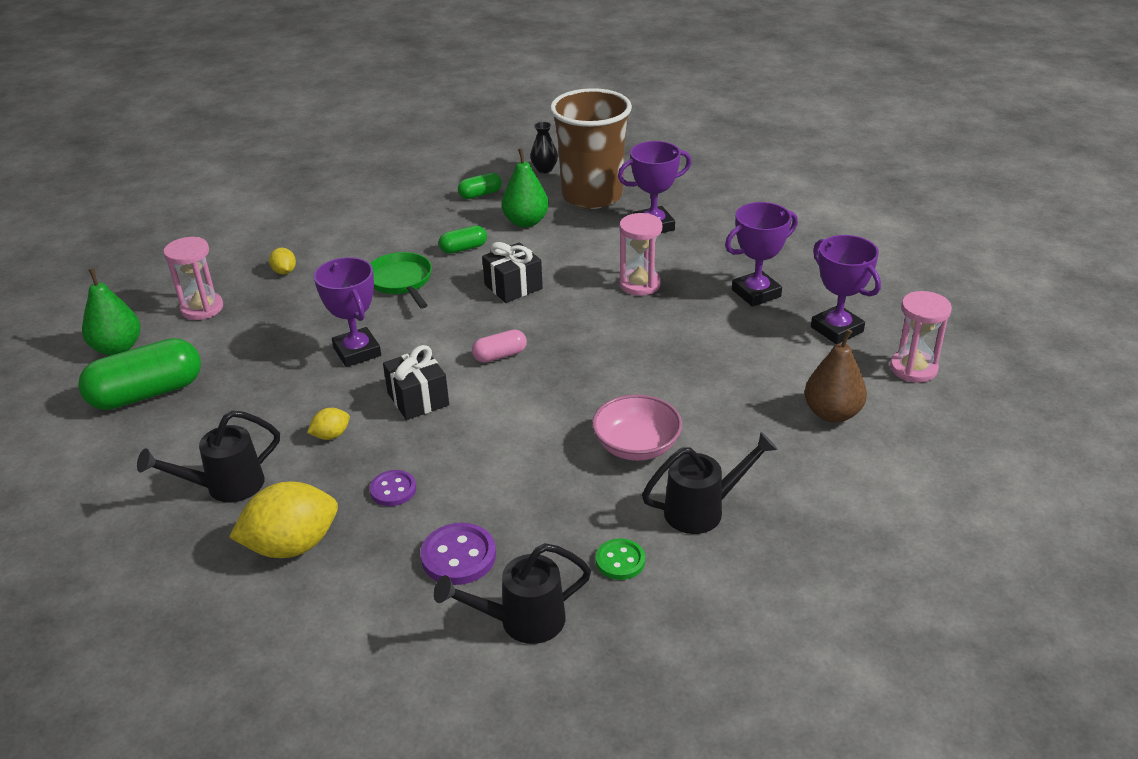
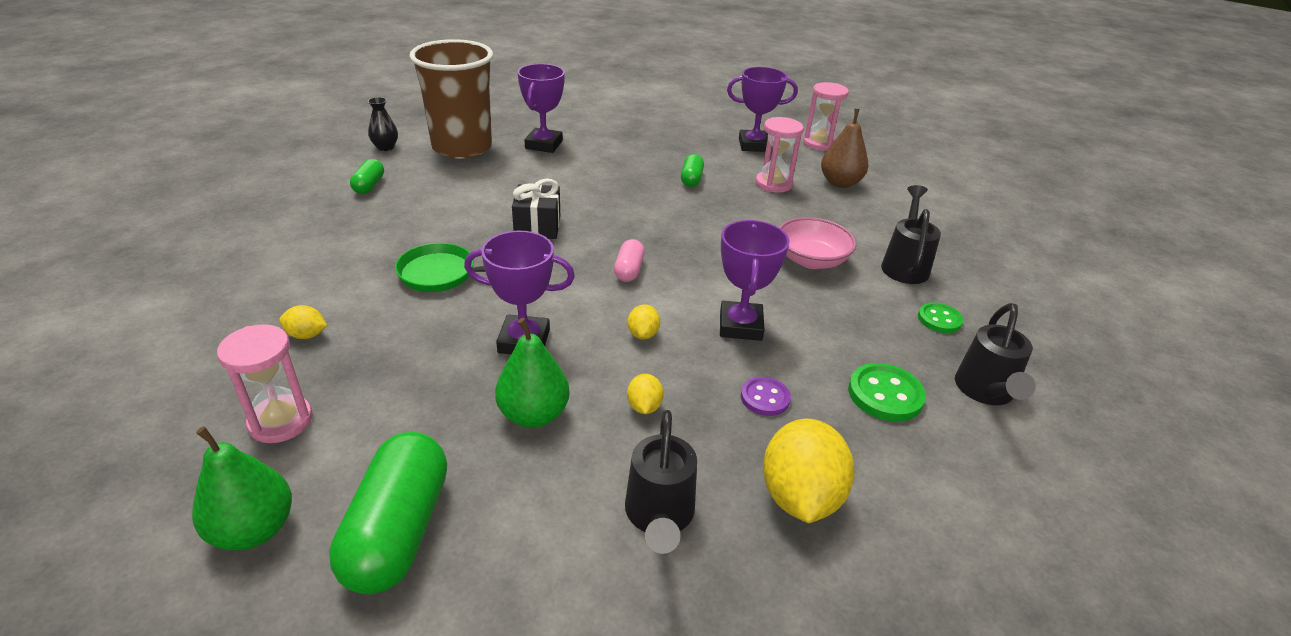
camera: 60 degrees left, 0 degrees up
(418, 399) = (643, 334): black gift -> yellow lemon
(458, 556) = (885, 394): purple button -> green button
(463, 248) = (441, 225): green capsule -> green capsule (691, 179)
(526, 222) = (450, 185): green pear -> green pear (534, 414)
(639, 284) = (612, 179): pink hourglass -> pink hourglass (773, 184)
(756, 293) = (681, 149): purple trophy -> purple trophy (740, 326)

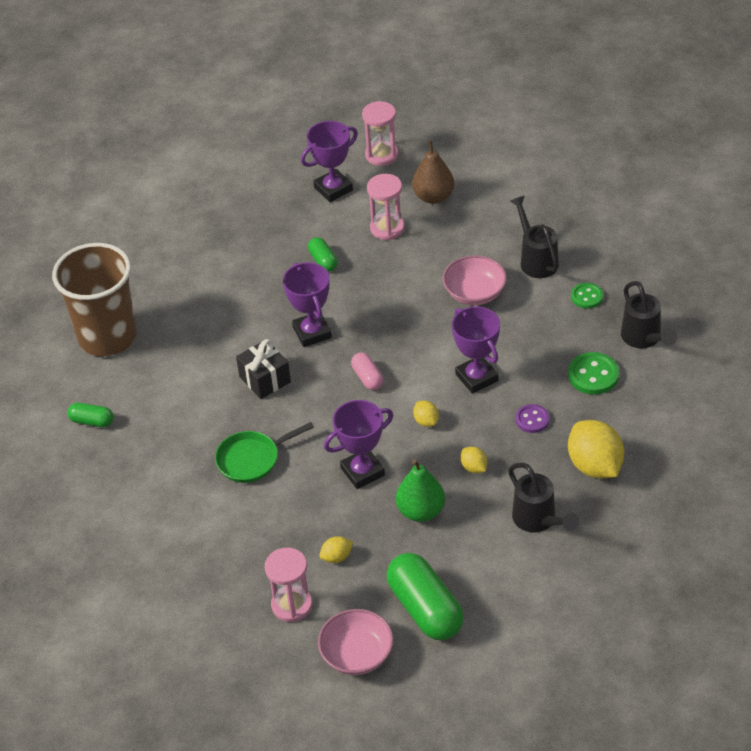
camera: 30 degrees left, 10 degrees up
(254, 529) = (357, 654): green pear -> pink bowl
(307, 335) = (229, 553): yellow lemon -> yellow lemon (337, 557)
(369, 185) = (92, 421): green capsule -> green capsule turned 45 degrees counterclockwise
(385, 147) = (46, 376): black vase -> none
(543, 145) = (168, 292): purple trophy -> purple trophy (312, 332)

